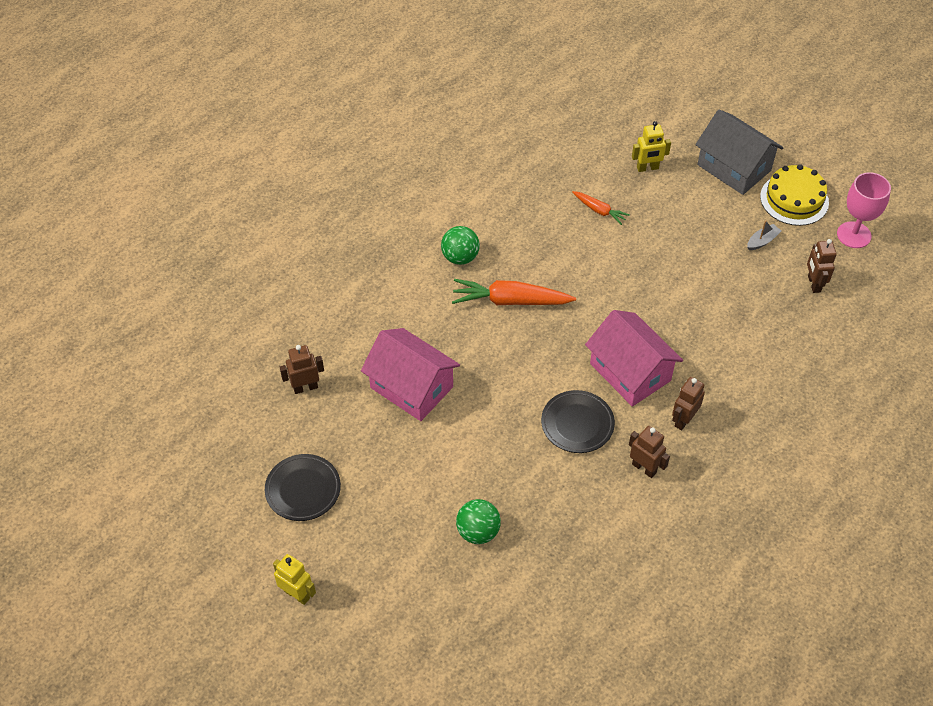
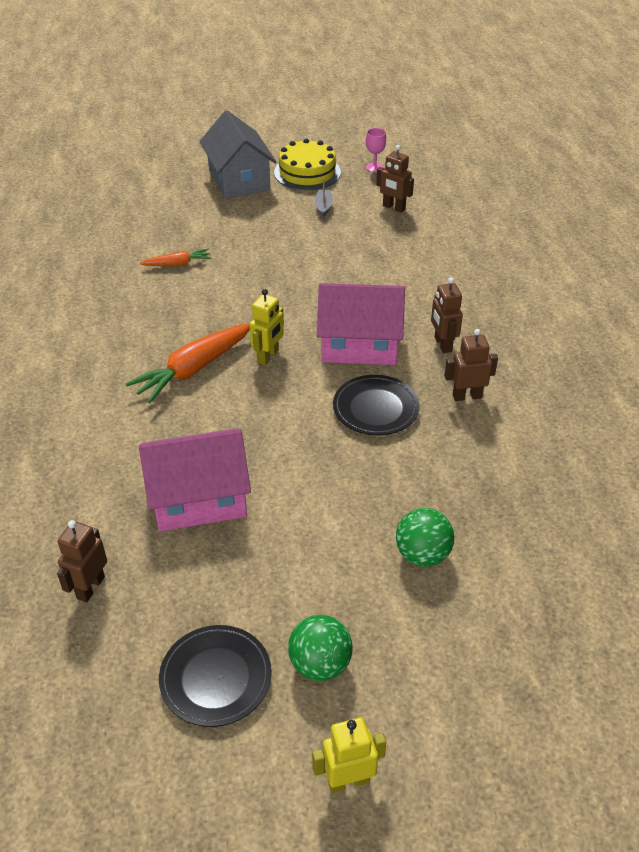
camera: 50 degrees left, 10 degrees down
(460, 257) = (102, 371): green ball -> green ball (320, 664)
(647, 168) = (176, 217): yellow robot -> yellow robot (268, 356)
(734, 168) = (239, 180): grey house -> grey house turned 75 degrees clockwise
(854, 235) = (374, 167): pink goblet -> pink goblet, size x0.54

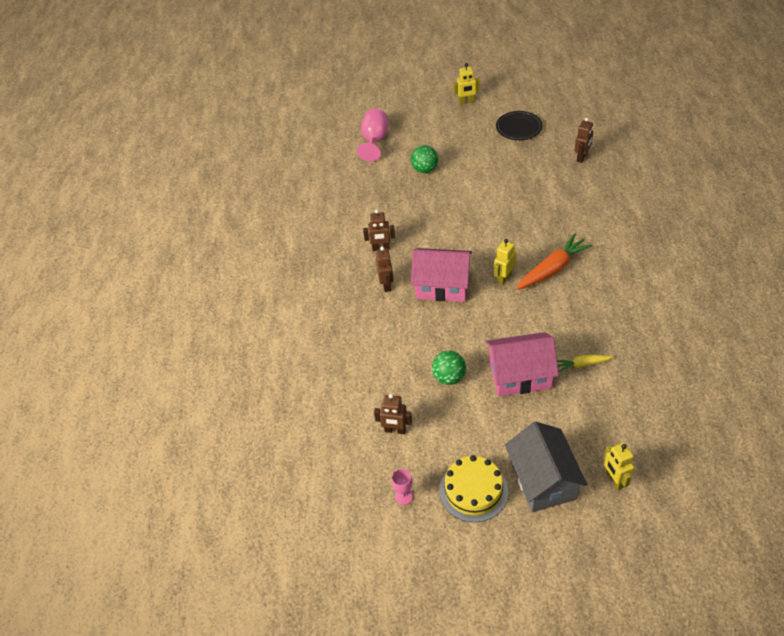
camera: 170 degrees left, 5 degrees up
(169, 182) = (614, 480): none -> yellow robot
(178, 264) = (582, 364): orange carrot -> yellow carrot
(199, 498) = (536, 194): pink house -> pink house (520, 375)
(320, 664) = (475, 132): green ball -> green ball (449, 377)
(323, 207) = (459, 434): grey boat -> none
(375, 409) = (437, 241): black plate -> none
(393, 208) = (395, 430): brown robot -> brown robot turned 150 degrees clockwise
(555, 636) = (374, 141): none -> pink goblet

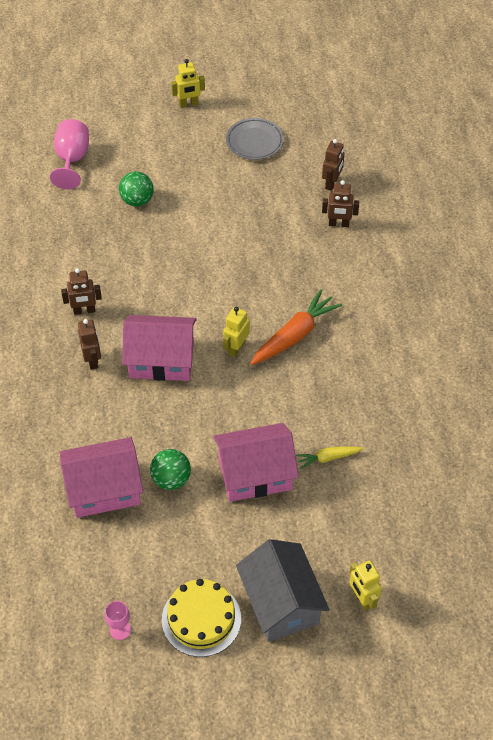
camera: 10 degrees left, 5 degrees up
(393, 383) = (104, 489): none -> pink house
(395, 430) = (108, 549): brown robot -> brown robot (338, 224)
(519, 128) = (254, 142): black plate -> grey plate

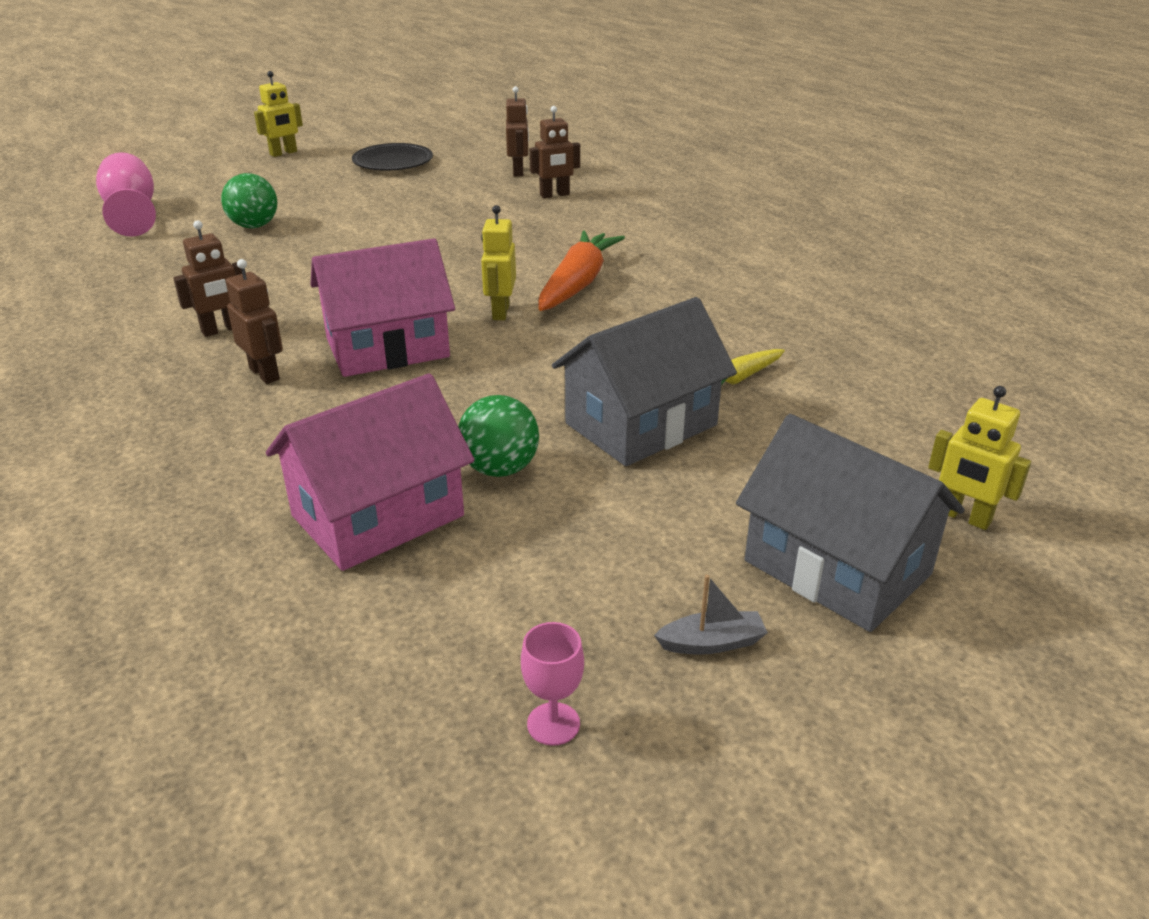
camera: 25 degrees left, 20 degrees down
(201, 619) = (711, 643): yellow cake -> grey boat
(254, 142) = (393, 162): grey plate -> black plate
(255, 474) = (641, 424): pink house -> grey house

